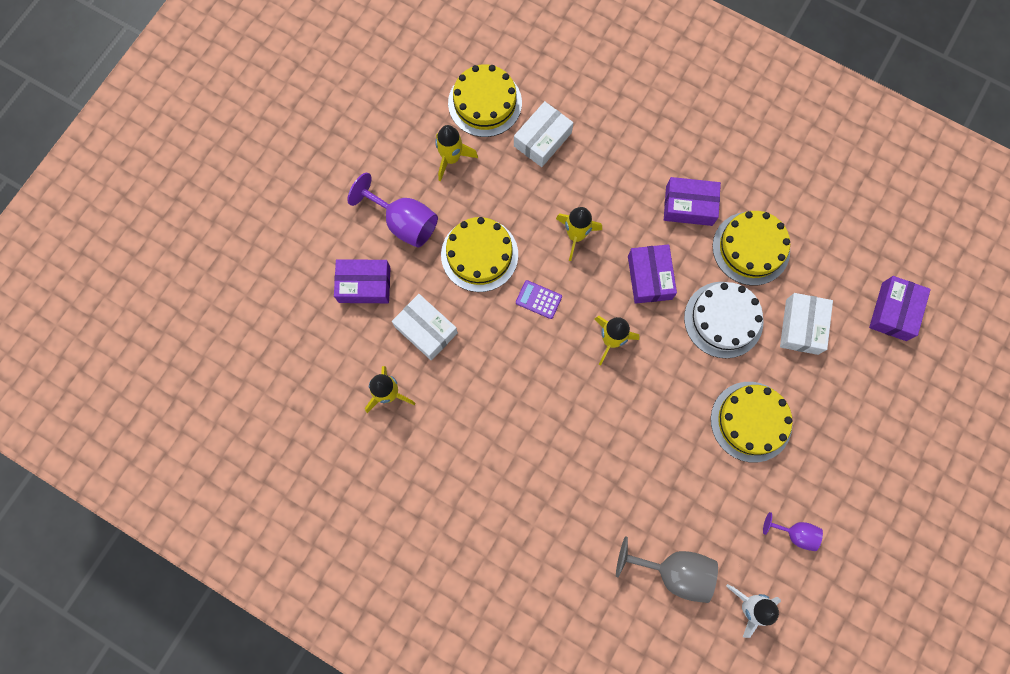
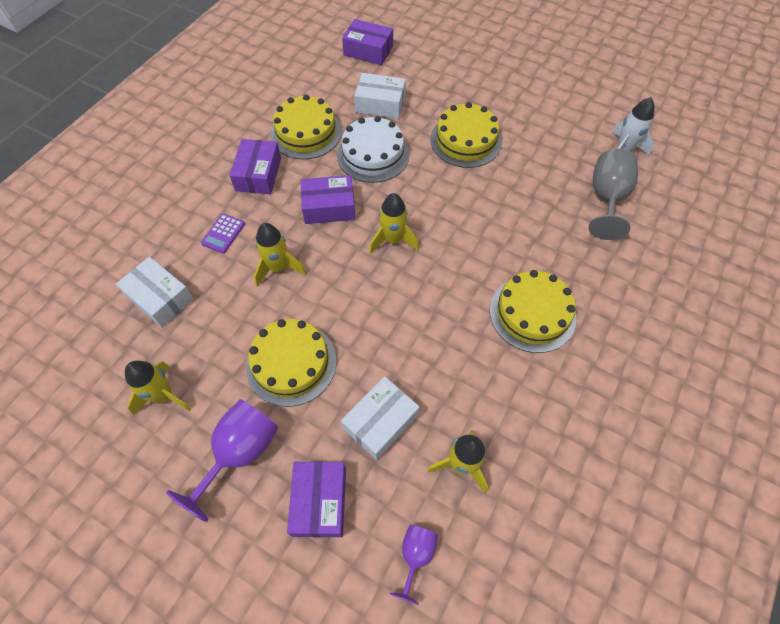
camera: 90 degrees left, 15 degrees down
(485, 103) = (98, 358): yellow cake -> yellow cake (532, 313)
(538, 299) = (348, 303): purple calculator -> purple calculator (223, 233)
(794, 533) = (557, 118): purple goblet -> purple goblet (416, 555)

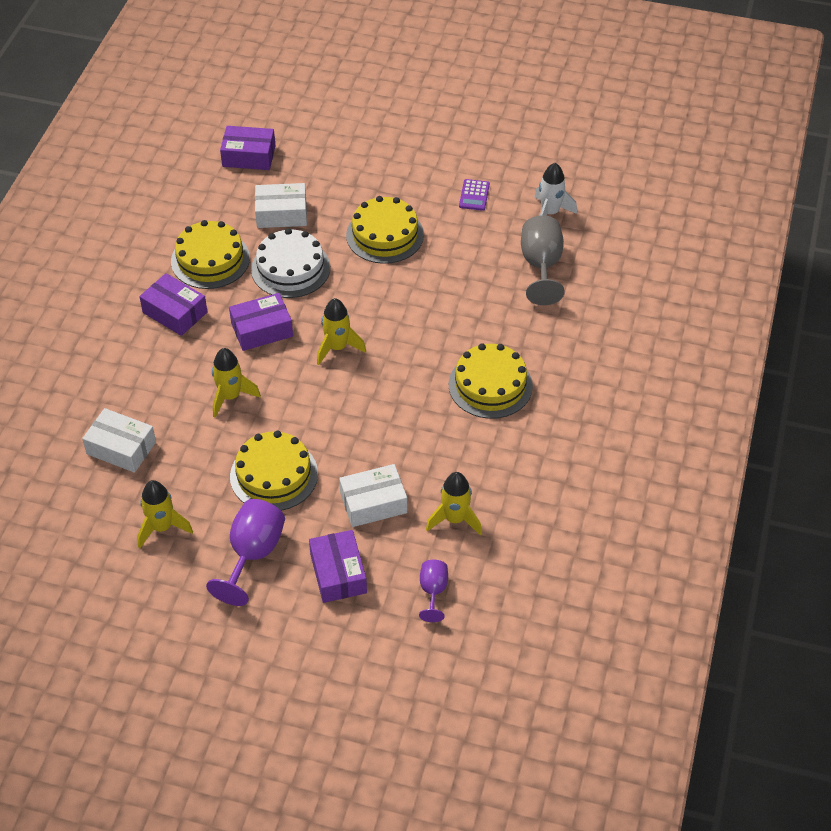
camera: 15 degrees left, 10 degrees down
(223, 233) = (161, 377): purple calculator -> purple calculator (474, 195)
(258, 174) = (175, 312): purple box -> purple box turned 45 degrees counterclockwise
(380, 422) = (373, 503): white box -> white box turned 45 degrees clockwise

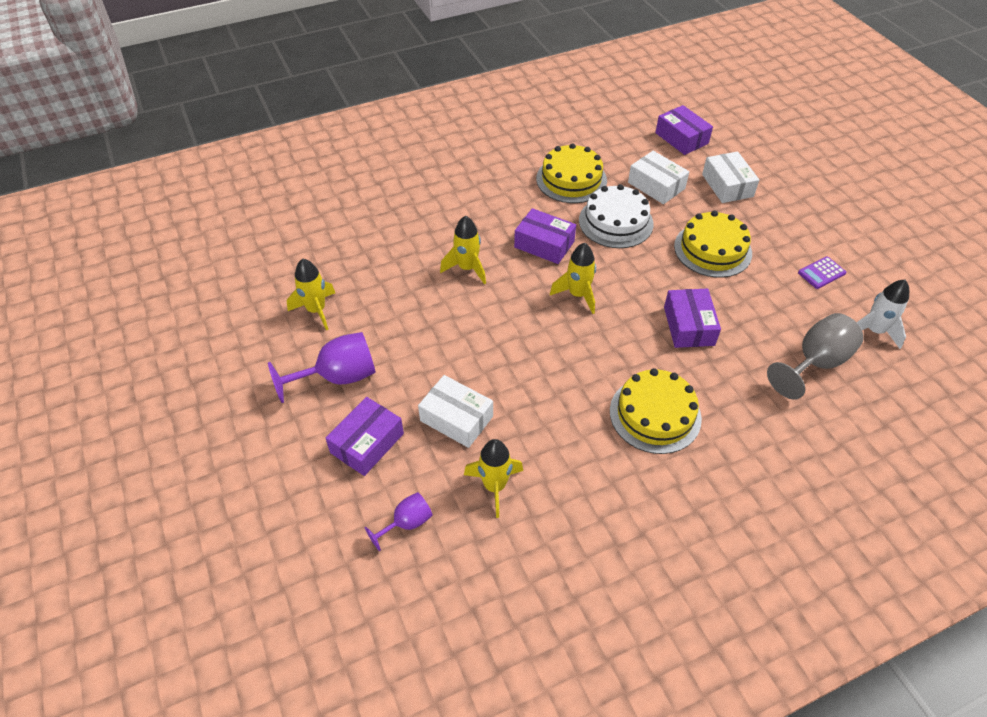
camera: 50 degrees right, 0 degrees up
(121, 448) = (364, 244): white box -> white box (727, 185)
(175, 312) = (506, 193): purple box -> purple box (689, 326)
(274, 475) = (422, 339): yellow cake -> none

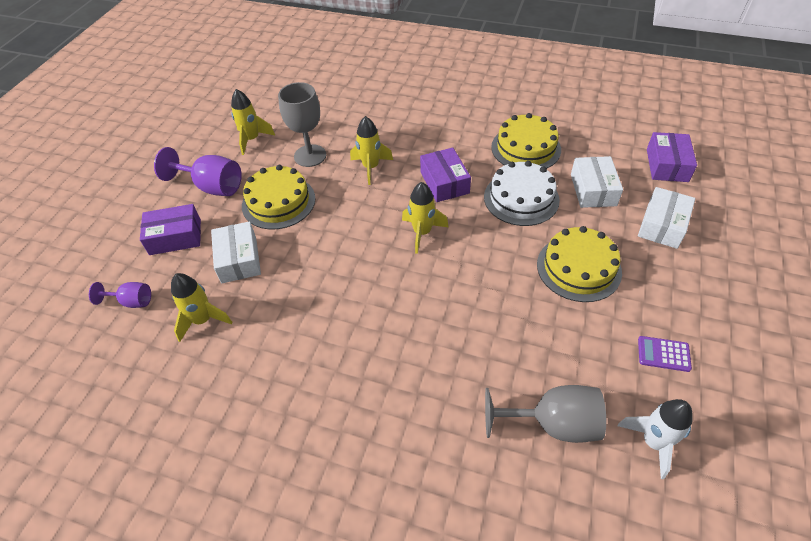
camera: 45 degrees right, 0 degrees up
(397, 291) = (310, 156): none -> grey goblet
(655, 414) = (364, 358): yellow cake -> yellow cake (278, 202)
(689, 326) = (478, 313): purple box -> none

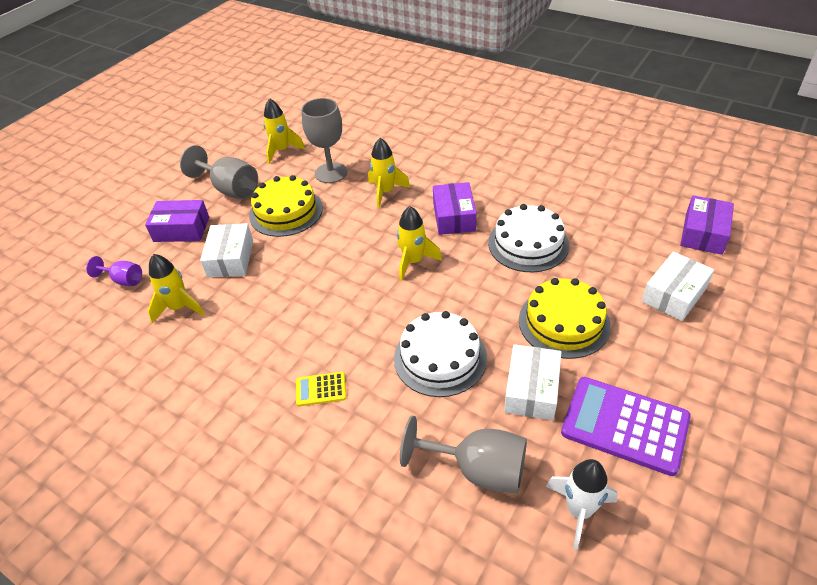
camera: 15 degrees right, 5 degrees down
(212, 187) = (230, 189): purple goblet -> grey goblet
(378, 376) = (321, 389): none -> yellow calculator
(480, 323) = (440, 358): none -> white cake
(526, 148) = (552, 195): yellow cake -> none
(593, 190) = (609, 247): white box -> white box (531, 390)
(663, 354) = (624, 425): purple calculator -> purple calculator, size x2.10

